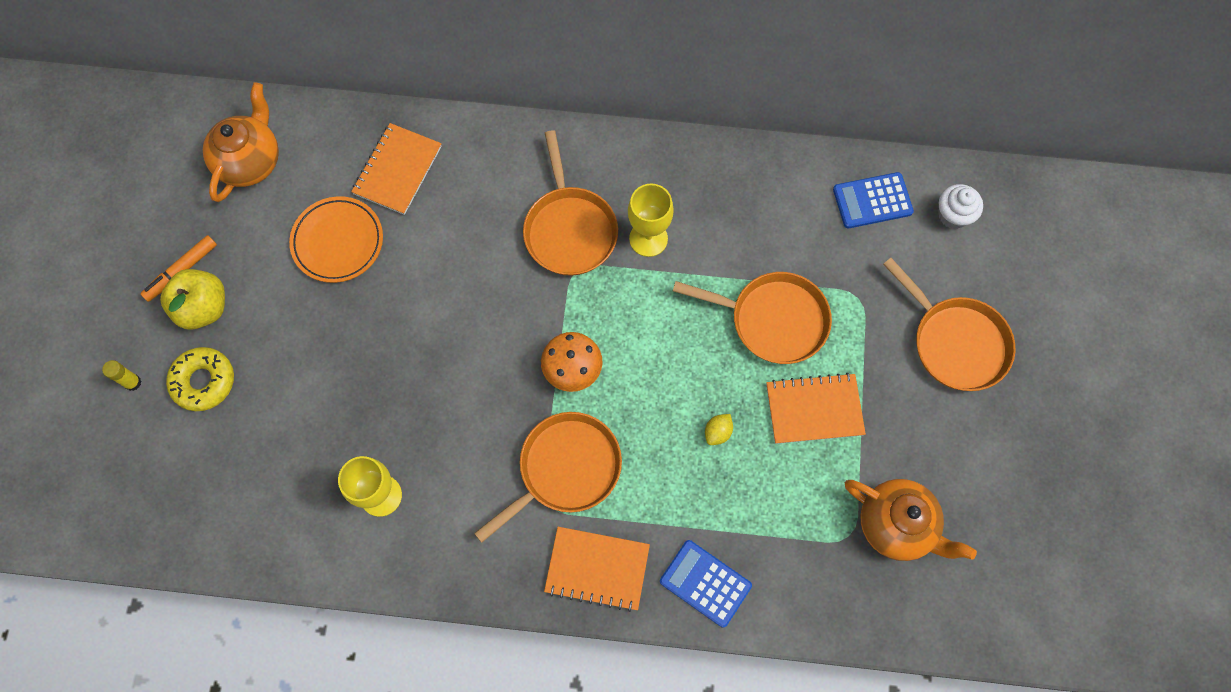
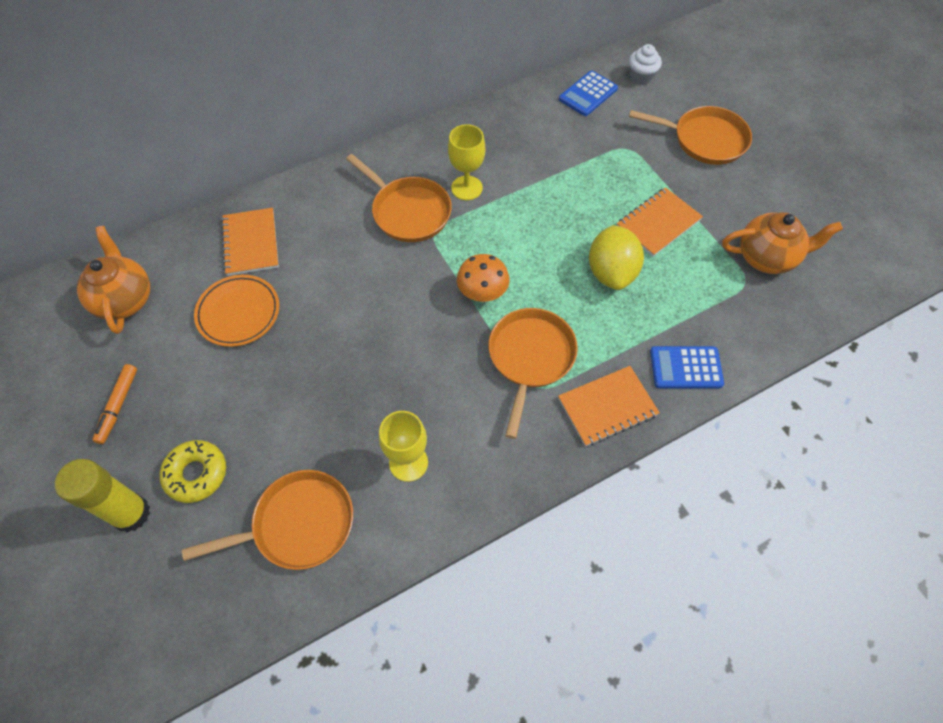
camera: 35 degrees left, 10 degrees down
(133, 382) = (131, 514): yellow glue stick -> yellow glue stick, size x2.21
(203, 308) = (157, 421): yellow apple -> none
(717, 432) = (611, 272): yellow lemon -> yellow lemon, size x2.39
(773, 320) = (587, 189): orange pan -> orange pan (298, 524)

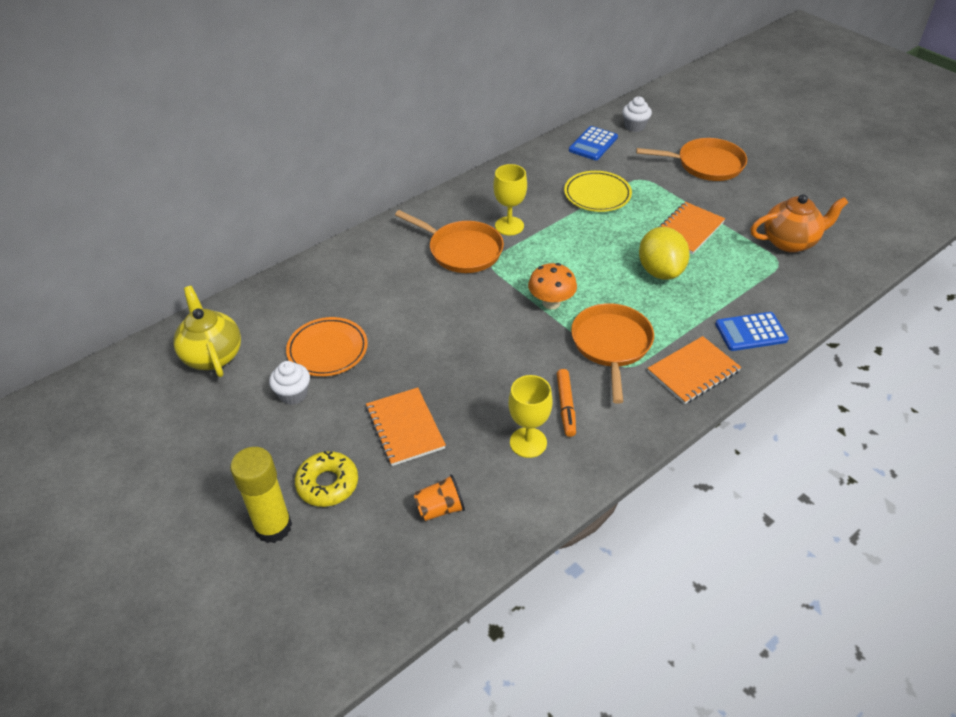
camera: 10 degrees left, 15 degrees down
(118, 406) = (232, 441): orange marker -> orange marker (566, 406)
(125, 300) = (212, 355): orange teapot -> yellow teapot
(191, 360) = (293, 394): none -> white cupcake
(251, 243) = (322, 294): orange notebook -> orange notebook (405, 428)
(298, 524) = (440, 508): orange pan -> orange cup
(572, 162) = (597, 195): none -> yellow plate

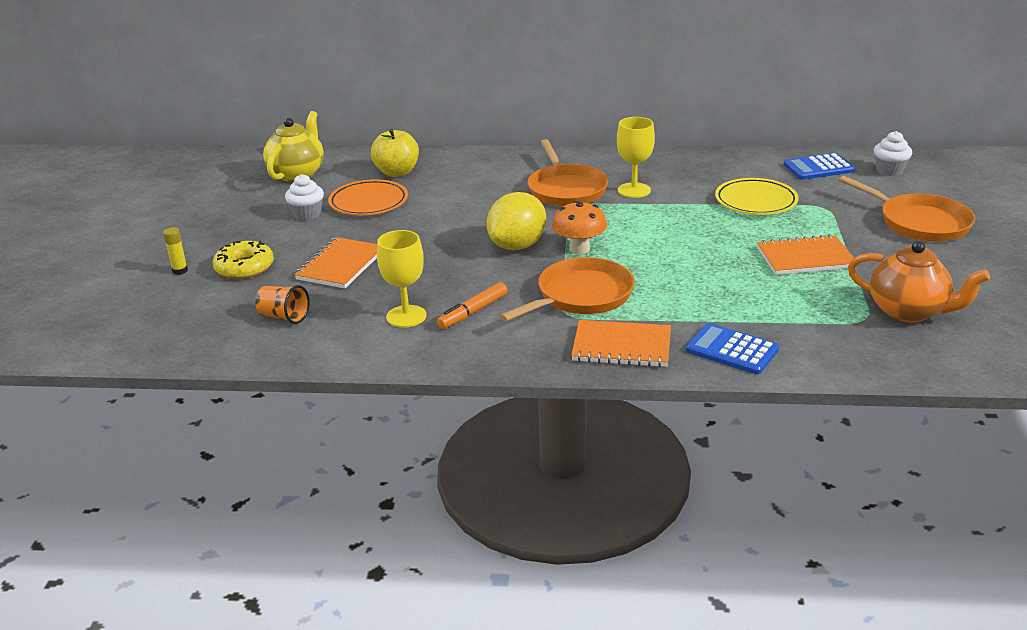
camera: 45 degrees right, 15 degrees down
(273, 527) = (180, 271): yellow glue stick -> yellow glue stick, size x0.45
(303, 304) = (397, 172): none -> yellow apple
(660, 271) = (720, 272): yellow lemon -> yellow lemon (517, 246)

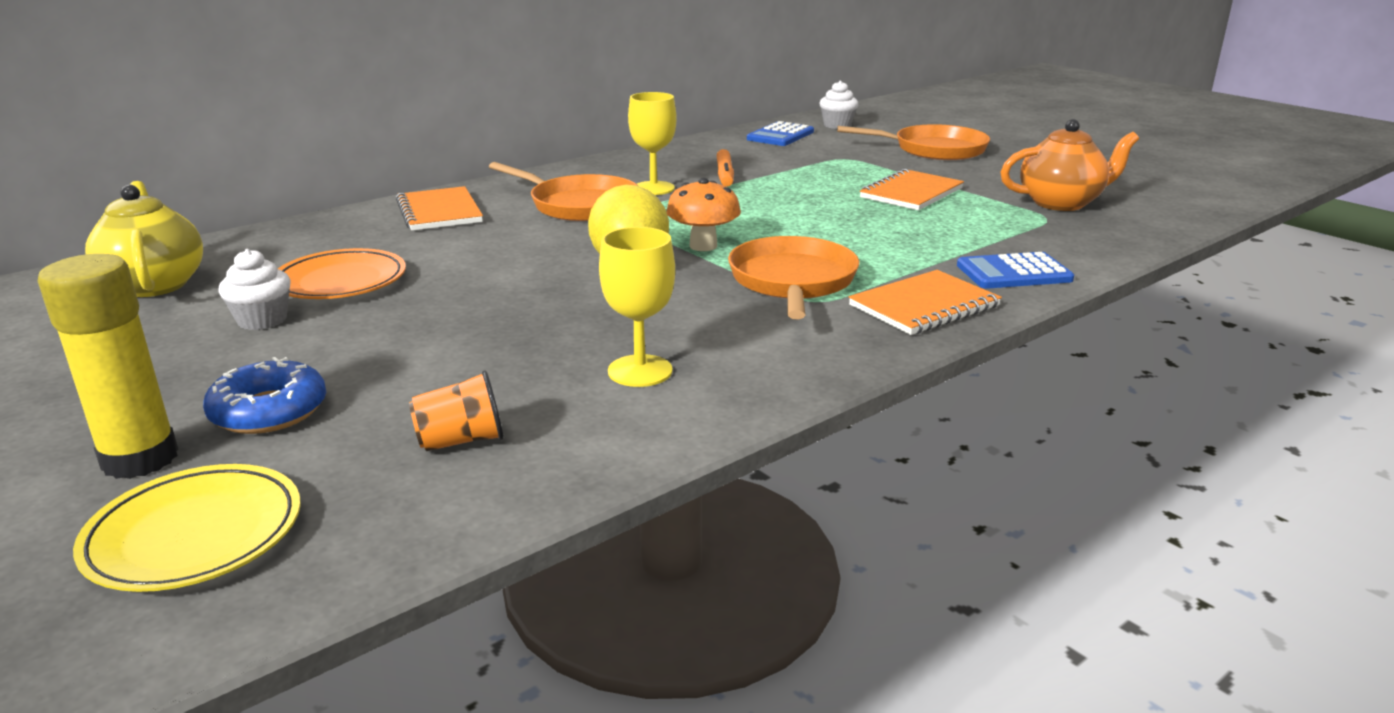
camera: 45 degrees left, 5 degrees down
(180, 271) = (140, 459): yellow glue stick -> yellow glue stick, size x2.21
(244, 268) = (269, 411): yellow donut -> blue donut
(341, 265) = (433, 354): orange notebook -> orange notebook (439, 212)
(397, 172) = (323, 244): yellow apple -> none
(473, 312) = (711, 336): orange marker -> orange marker (725, 175)
(755, 201) = (782, 168): yellow plate -> yellow plate (195, 535)

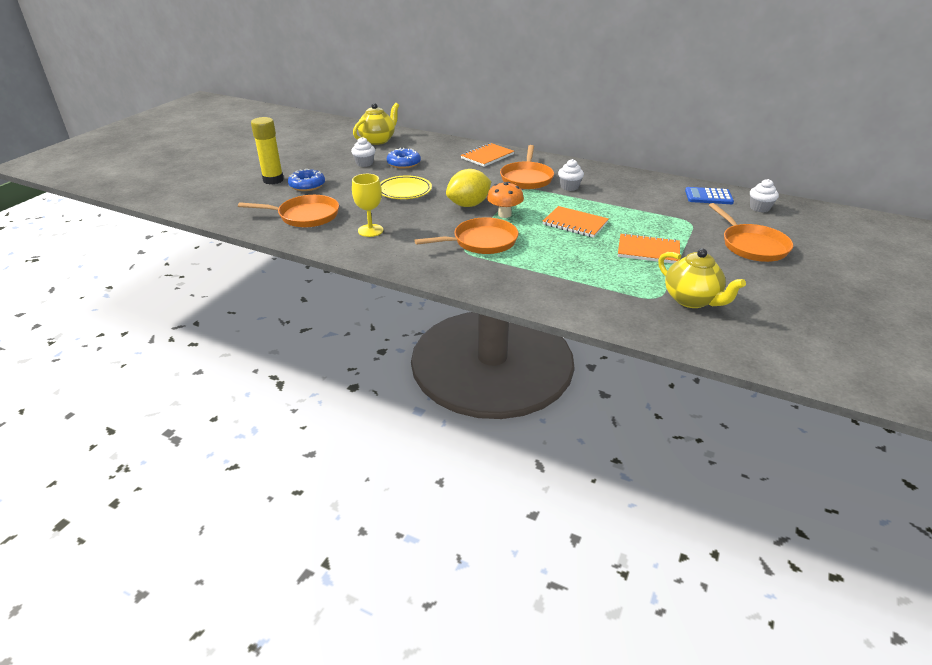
camera: 65 degrees right, 10 degrees up
(195, 535) = (242, 199): yellow plate -> yellow plate (404, 191)
(340, 281) = (404, 163): orange plate -> blue donut
(461, 441) = (305, 216): orange cup -> orange pan
(653, 188) = (569, 187): yellow goblet -> white cupcake
(725, 175) = (612, 198): orange marker -> none
(924, 306) = (481, 276): orange notebook -> orange notebook (575, 223)
(1014, 273) = (548, 295): blue calculator -> none
(1061, 203) = (692, 300): orange teapot -> yellow teapot

